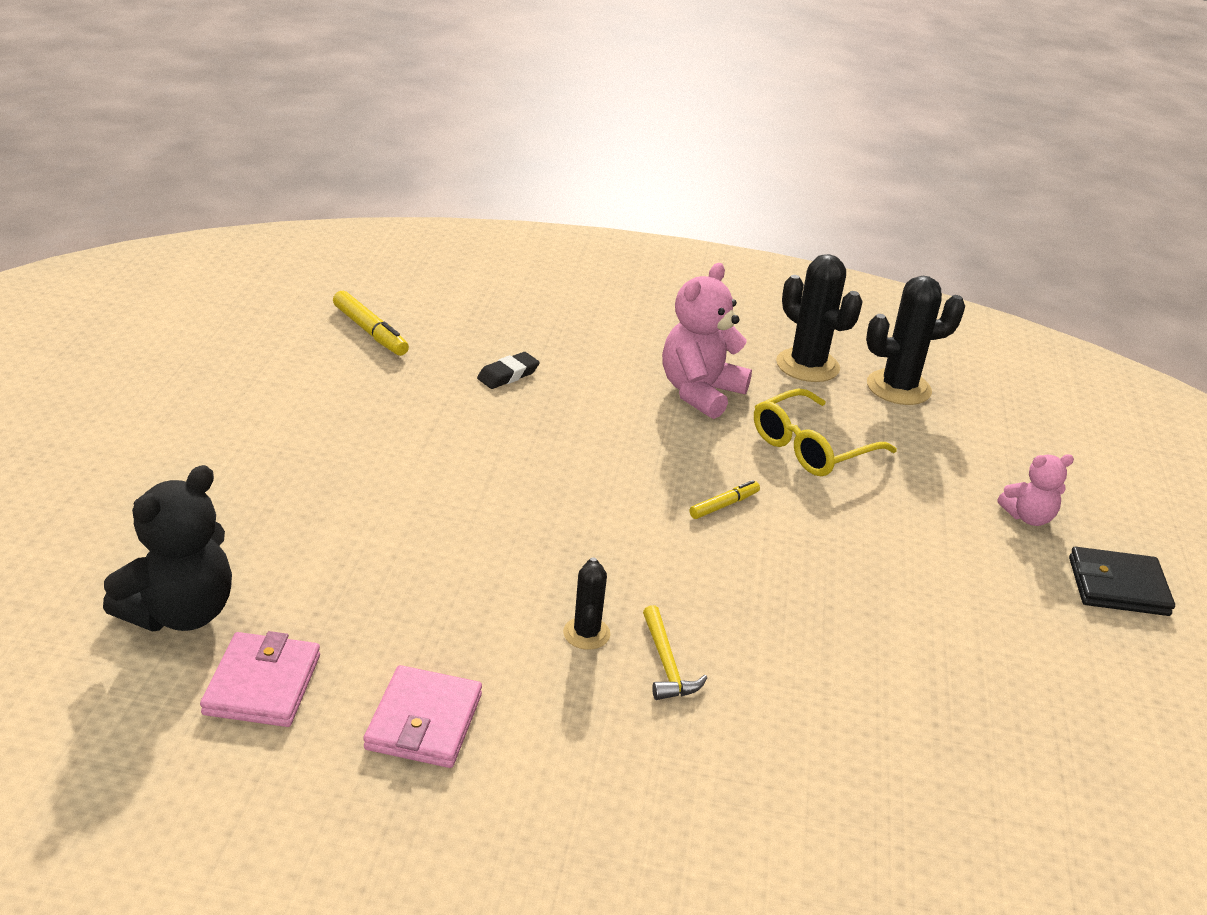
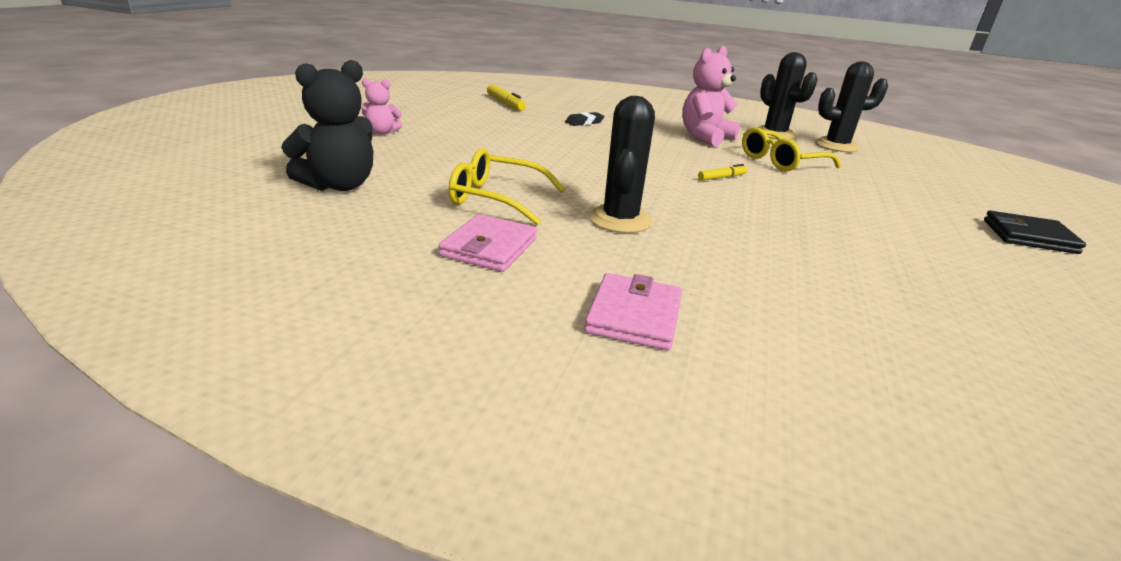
camera: 10 degrees right, 5 degrees down
(262, 684) = (379, 219): pink wallet -> pink wallet (634, 316)
(412, 609) = (497, 198): none -> yellow glasses
(586, 633) = (620, 220): black cactus -> black cactus, size x1.83
(666, 664) = (679, 239): yellow hammer -> none
(1028, 517) = (944, 201): pink teddy bear -> pink teddy bear (382, 132)

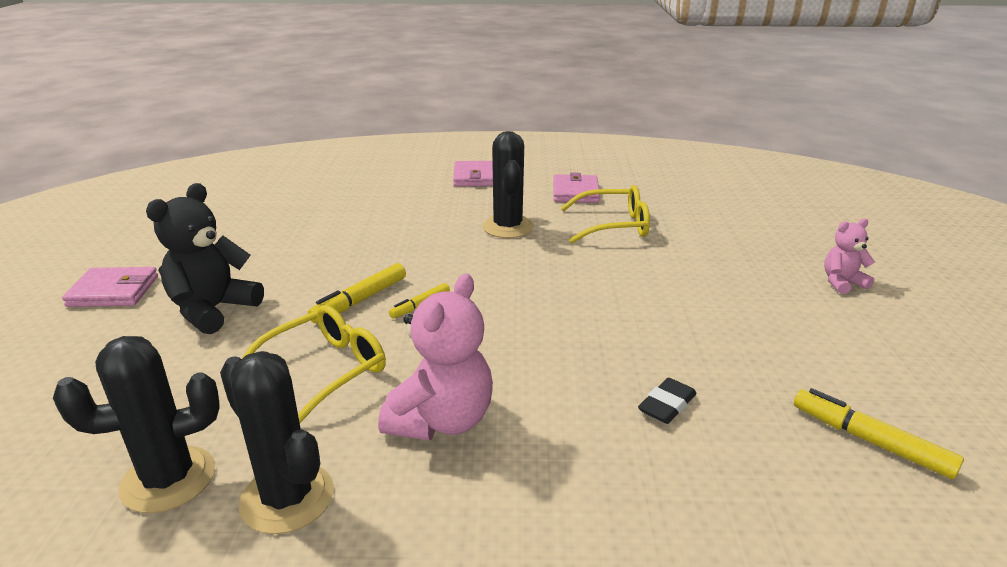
camera: 165 degrees right, 0 degrees up
(339, 185) = (732, 211): black teddy bear -> black teddy bear (213, 310)
(774, 189) = (360, 300): none -> yellow marker
(1028, 236) = (114, 291): black wallet -> pink wallet

